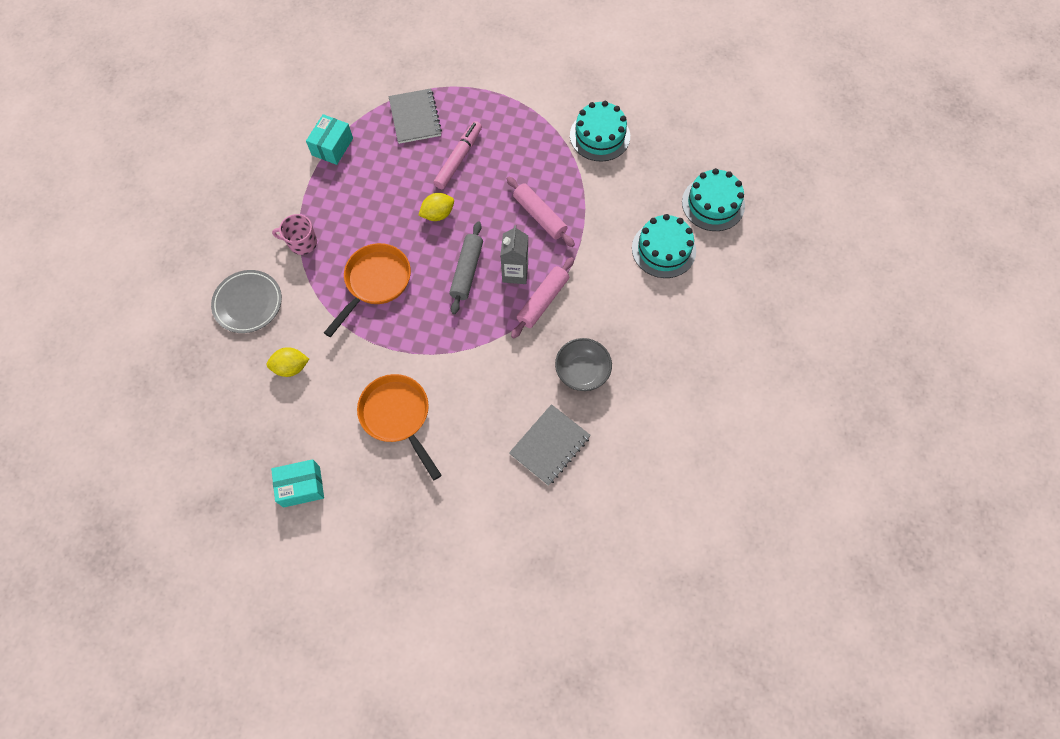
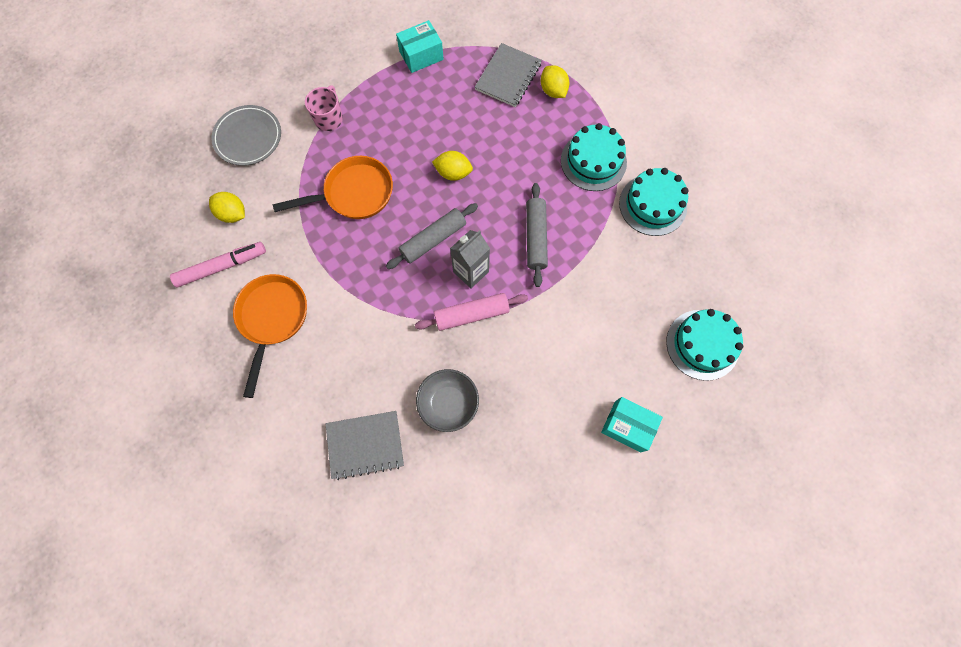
camera: 40 degrees right, 5 degrees up
(301, 486) = (156, 316): turquoise box -> turquoise box (627, 426)
(302, 243) = (329, 118): pink mug -> pink mug turned 60 degrees clockwise
(458, 105) = (553, 91): none -> yellow lemon
(458, 159) = (512, 137): pink marker -> pink marker (221, 266)
(539, 216) = (535, 238): pink rolling pin -> grey rolling pin
(663, 249) = (618, 351): turquoise cake -> turquoise cake (593, 161)

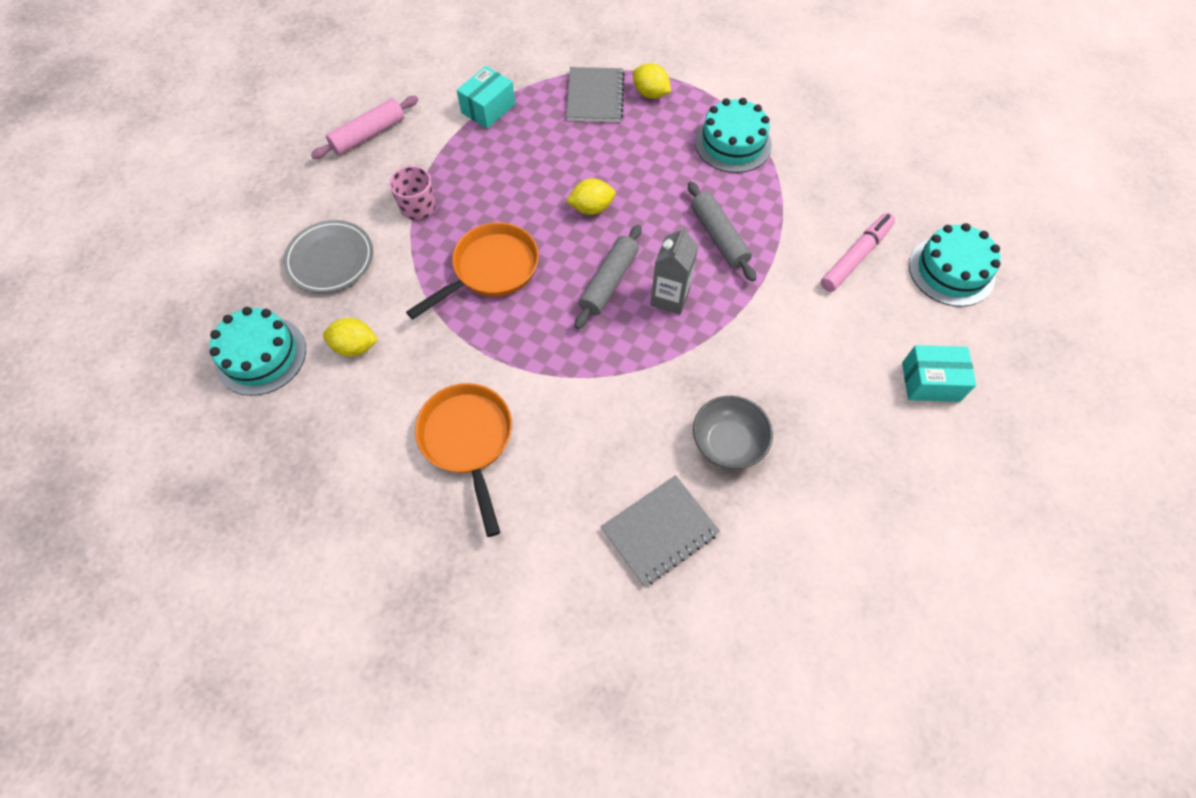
camera: 25 degrees left, 10 degrees down
(221, 266) = (372, 409): pink marker -> pink marker (855, 257)
(471, 314) = (697, 340): pink rolling pin -> pink rolling pin (368, 135)
(652, 205) = (817, 161): turquoise cake -> turquoise cake (261, 355)

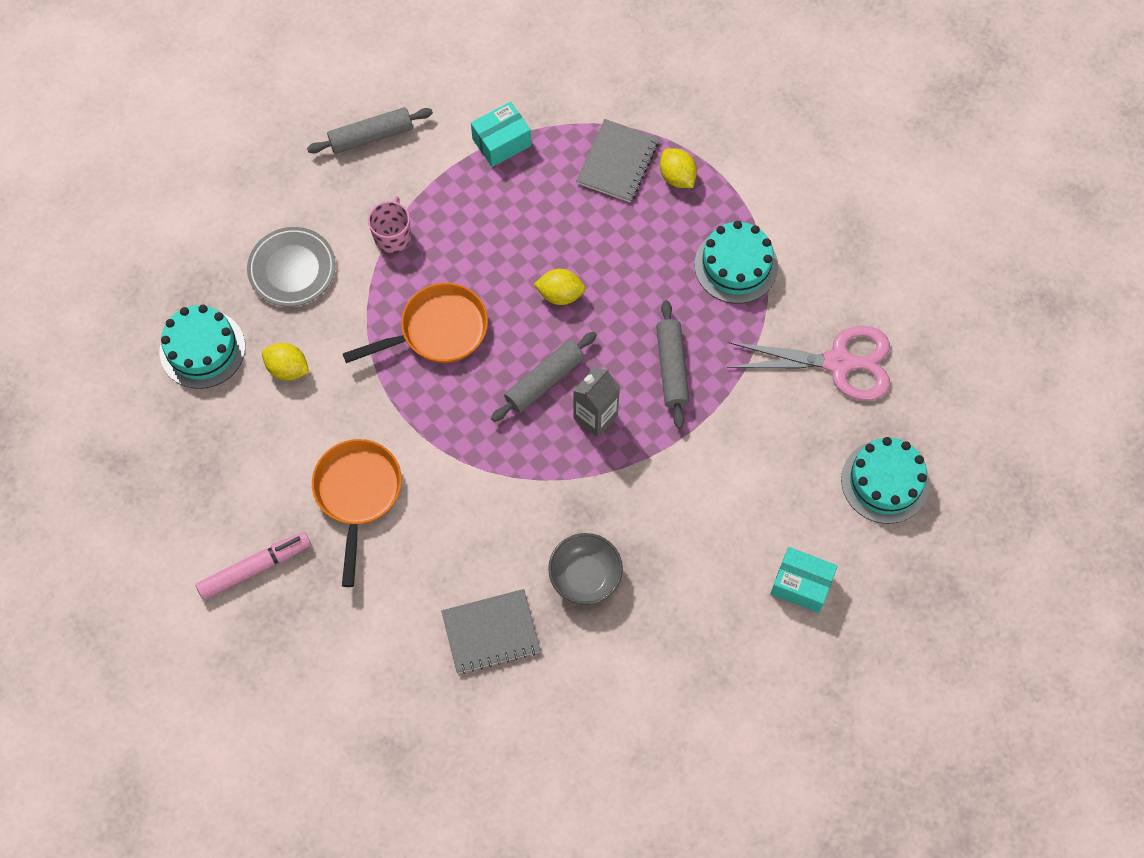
camera: 20 degrees right, 5 degrees up
(368, 135) = (371, 136): pink rolling pin -> grey rolling pin
(855, 257) = (797, 434): pink marker -> pink marker (255, 567)
(859, 190) = (839, 363): none -> pink scissors

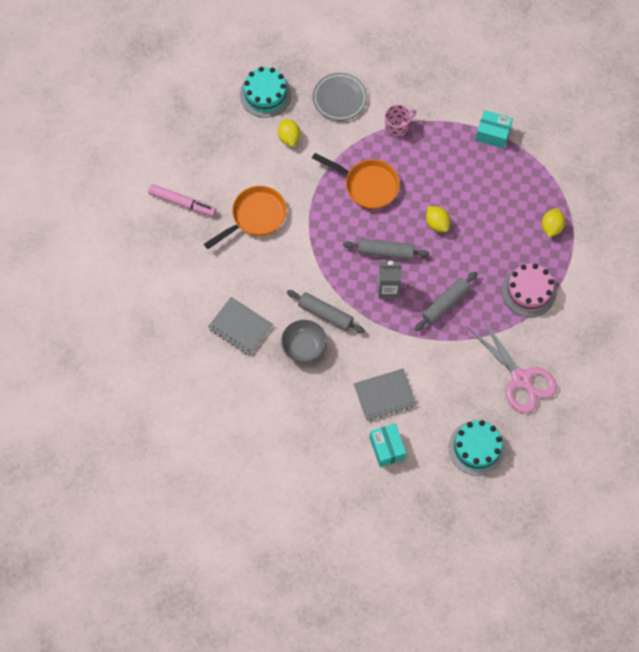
camera: 50 degrees right, 0 degrees up
(371, 136) = (440, 75): grey rolling pin -> grey rolling pin (325, 314)
(617, 162) = (533, 194): grey notebook -> grey notebook (384, 395)
(736, 265) = (529, 291): turquoise cake -> pink cake

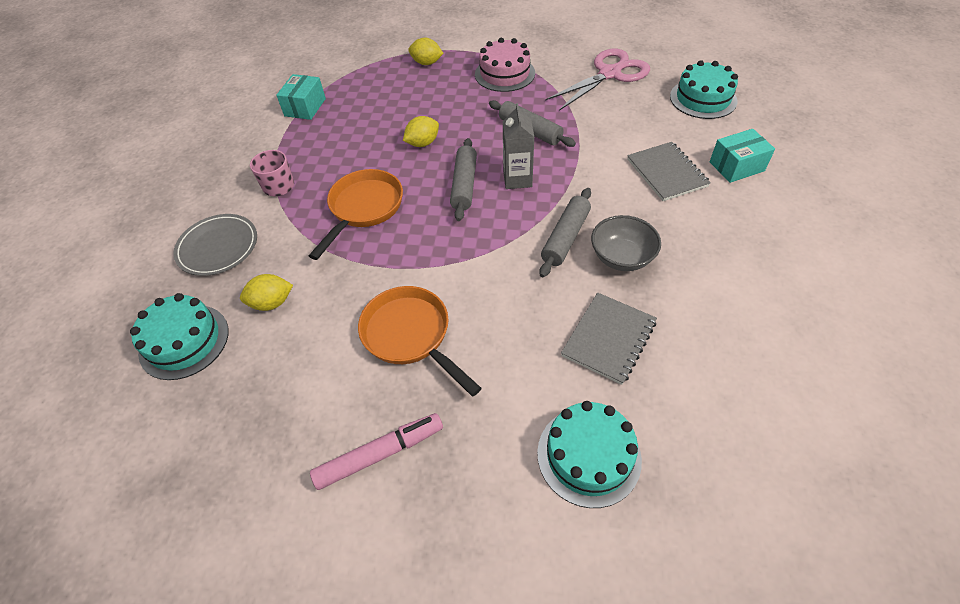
camera: 90 degrees left, 15 degrees down
(169, 304) = (588, 455): none -> turquoise cake
(182, 203) = (380, 454): pink marker -> pink marker turned 45 degrees clockwise

